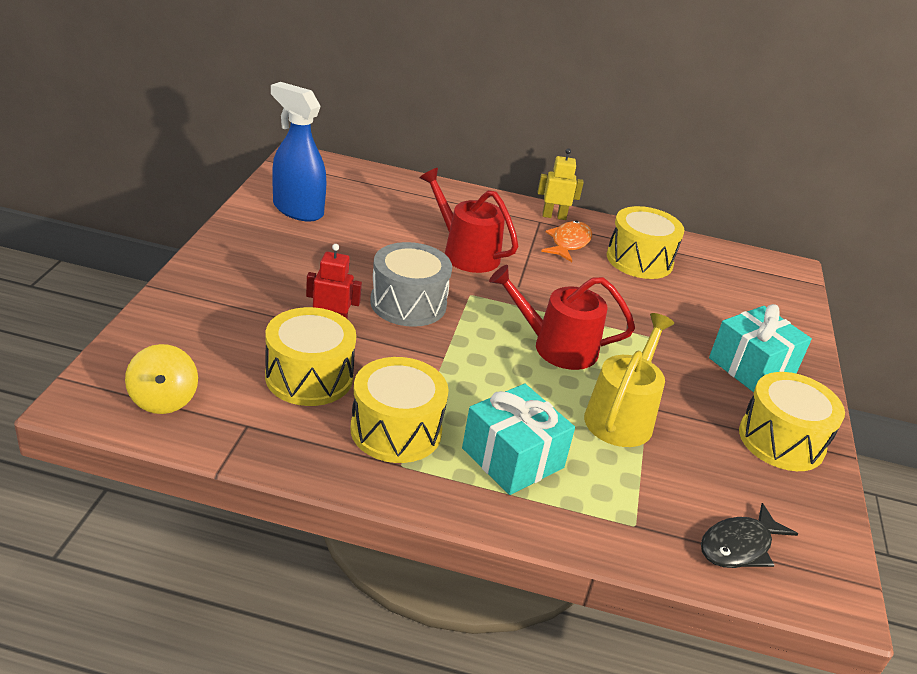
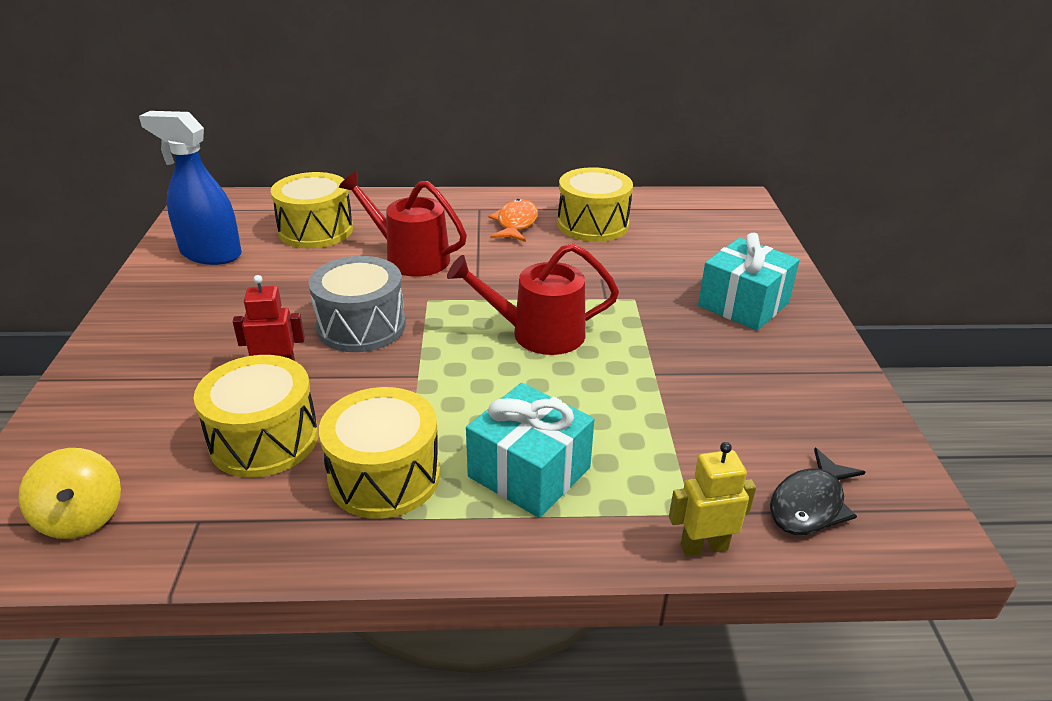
camera: 10 degrees left, 0 degrees up
(554, 216) = (492, 200): yellow robot -> yellow robot (703, 547)
(621, 416) = (632, 392): yellow watering can -> none
(781, 440) = (803, 373): yellow drum -> yellow drum (316, 230)

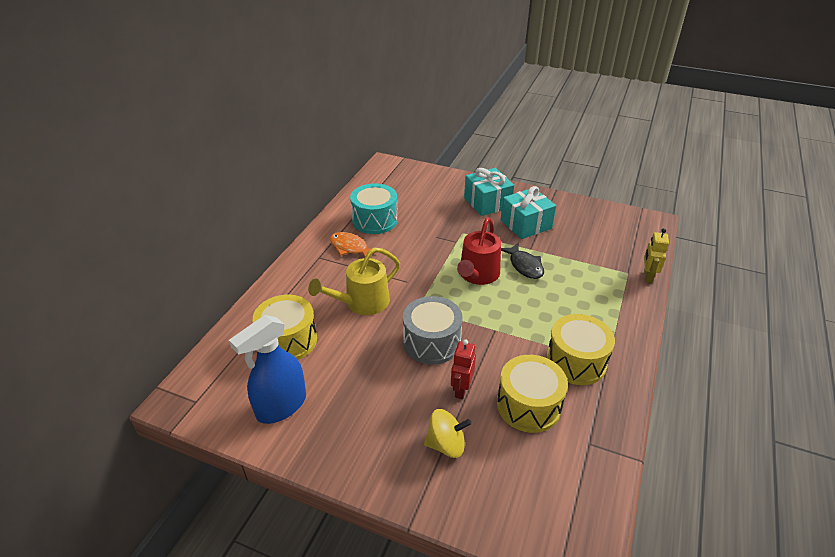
camera: 65 degrees left, 5 degrees up
(82, 517) = (571, 500): yellow spinning top -> yellow spinning top (446, 444)
(410, 258) = (362, 302): red watering can -> yellow watering can
(529, 472) = (588, 311): turquoise gift -> turquoise gift (526, 224)
(593, 224) = (375, 220): yellow drum -> turquoise drum
(809, 504) = (631, 241): black fish -> black fish (524, 266)

